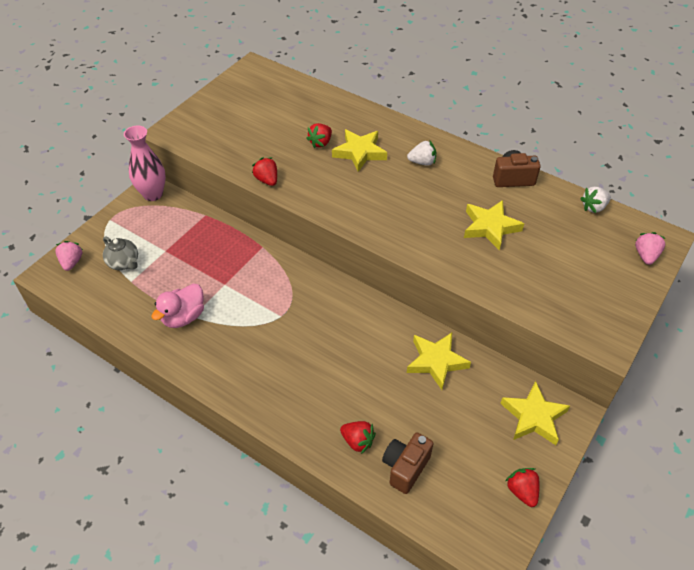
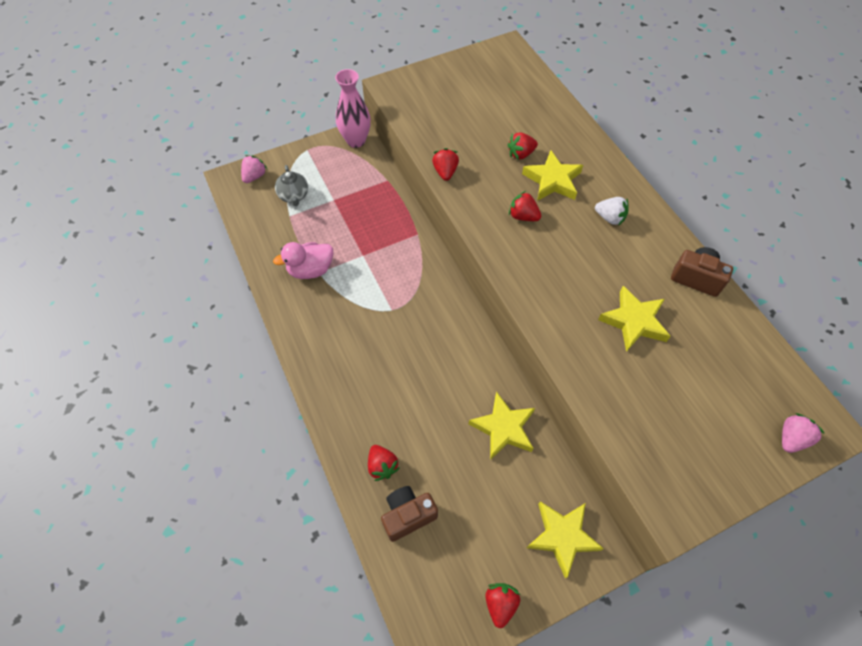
camera: 30 degrees right, 10 degrees up
(355, 188) = (523, 216): none -> red strawberry
(593, 207) = (768, 353): white strawberry -> none

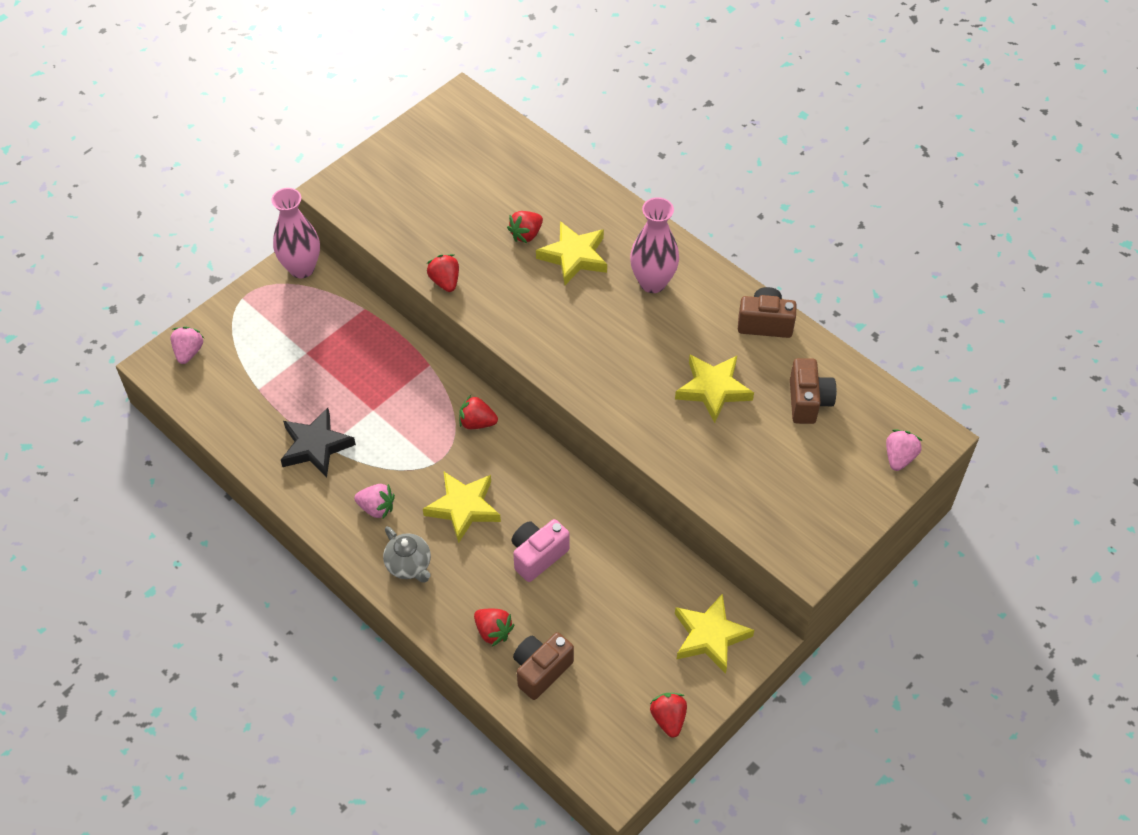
camera: 20 degrees left, 5 degrees down
(294, 196) = (253, 362): grey teapot -> grey teapot (409, 565)
(311, 270) = (316, 446): pink duck -> black star
(334, 331) = (376, 508): none -> pink strawberry
(442, 412) = (537, 556): none -> pink camera
(503, 428) = (611, 550): yellow star -> yellow star (463, 508)
(523, 216) = (555, 308): red strawberry -> red strawberry (477, 422)
(609, 218) = (652, 282): white strawberry -> pink vase
(717, 358) = (808, 402): none -> brown camera

